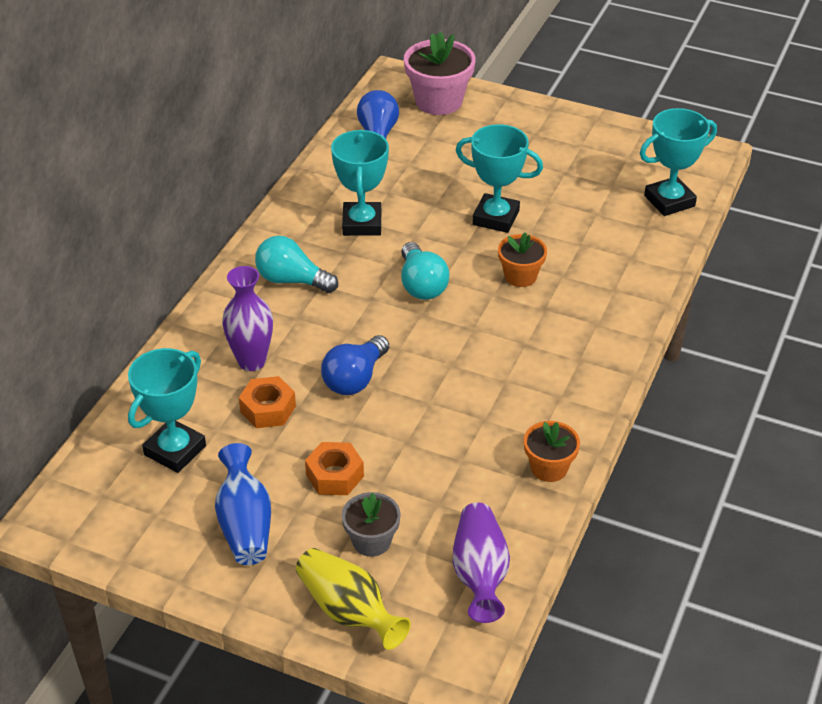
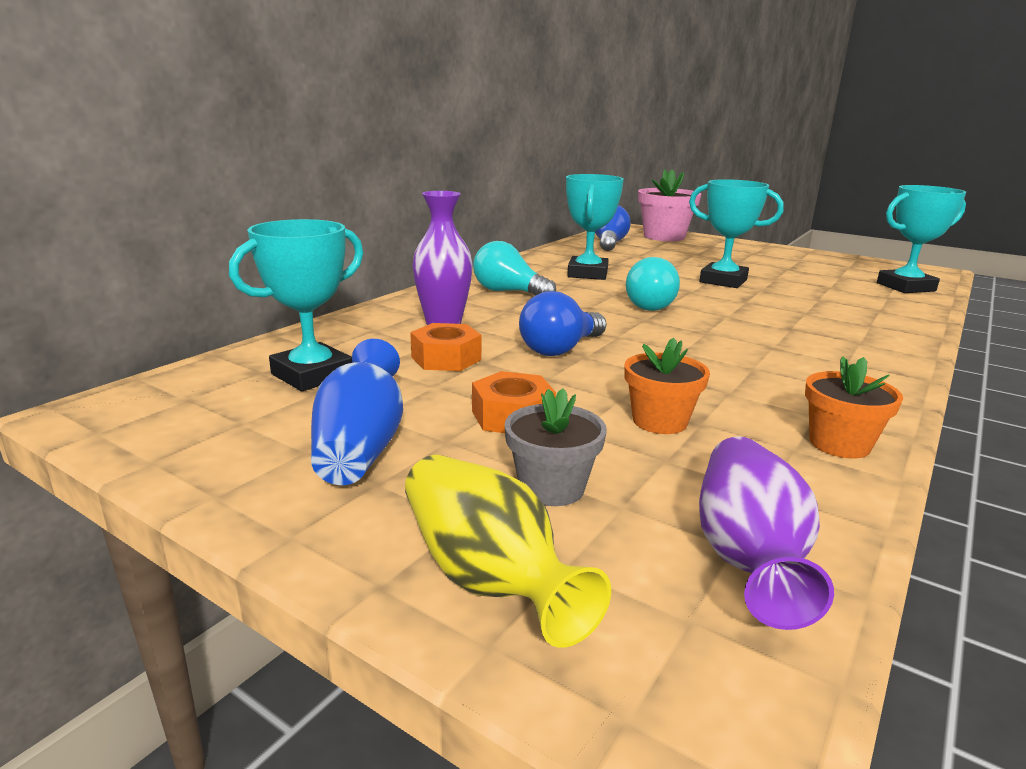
camera: 10 degrees right, 20 degrees down
(520, 276) = (756, 309): orange flower pot -> orange flower pot (659, 421)

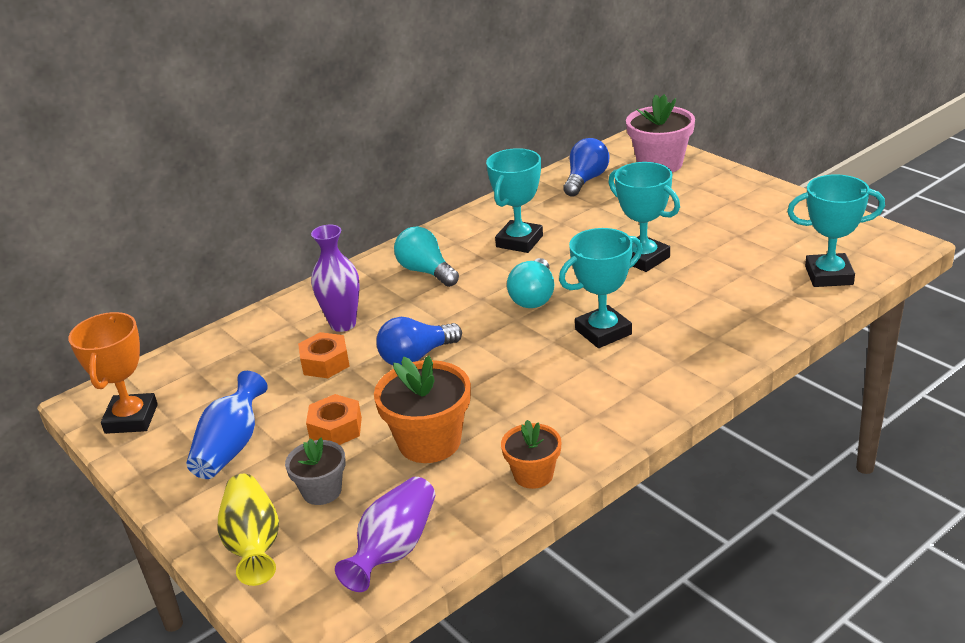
camera: 20 degrees right, 10 degrees up
(172, 425) = (131, 419): none -> orange trophy
(312, 375) = (227, 375): turquoise trophy -> turquoise trophy (603, 332)
(659, 421) = (429, 442): orange flower pot -> orange flower pot, size x1.66

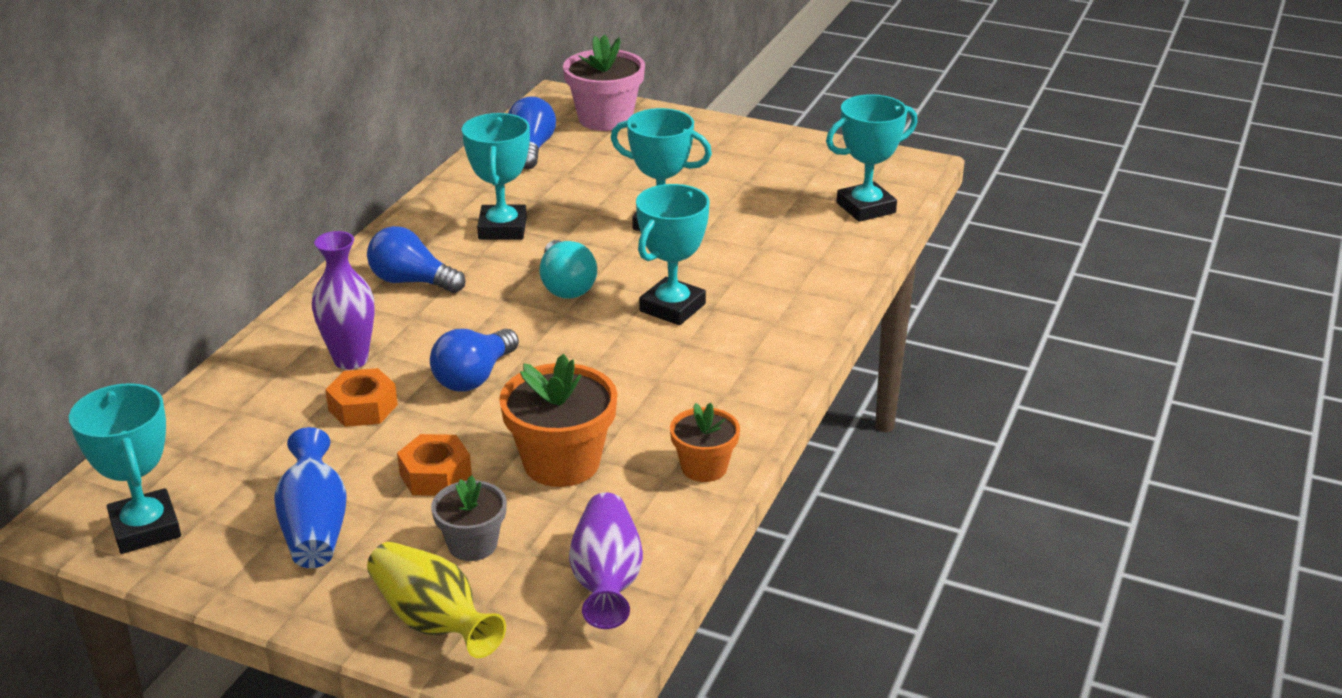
camera: 30 degrees left, 0 degrees up
(131, 419) = (145, 528): orange trophy -> turquoise trophy
(426, 271) = (412, 281): turquoise light bulb -> blue light bulb

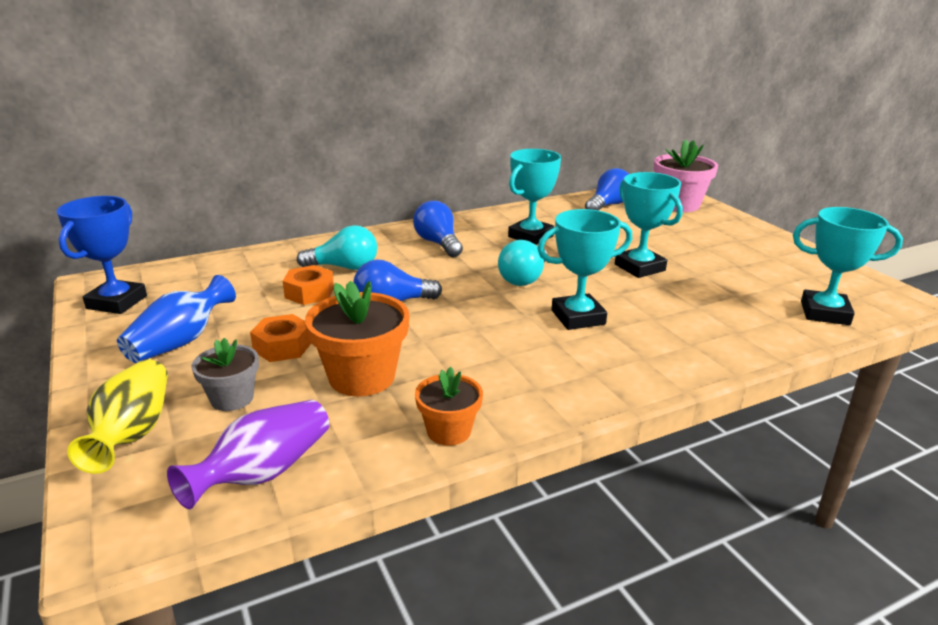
camera: 40 degrees right, 5 degrees down
(145, 528) = (117, 302): turquoise trophy -> blue trophy
(351, 360) = (344, 267): purple vase -> turquoise light bulb

